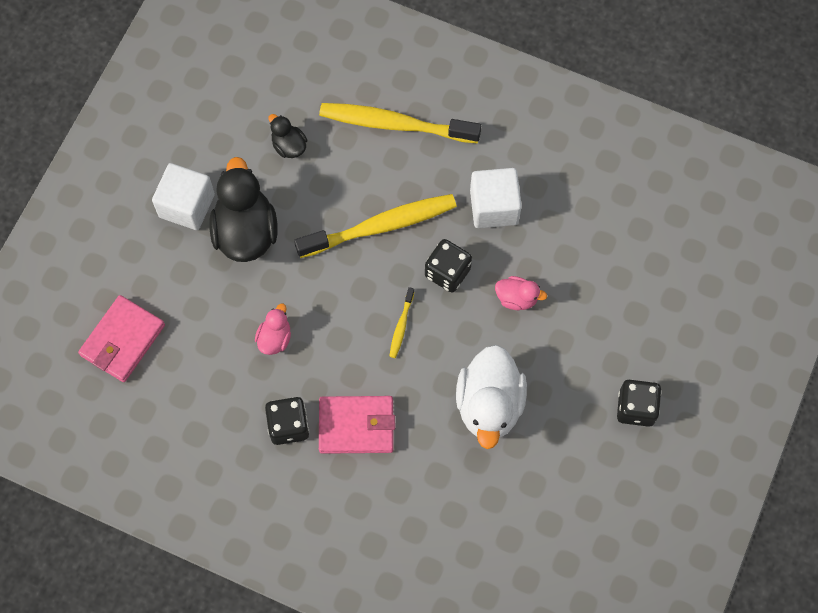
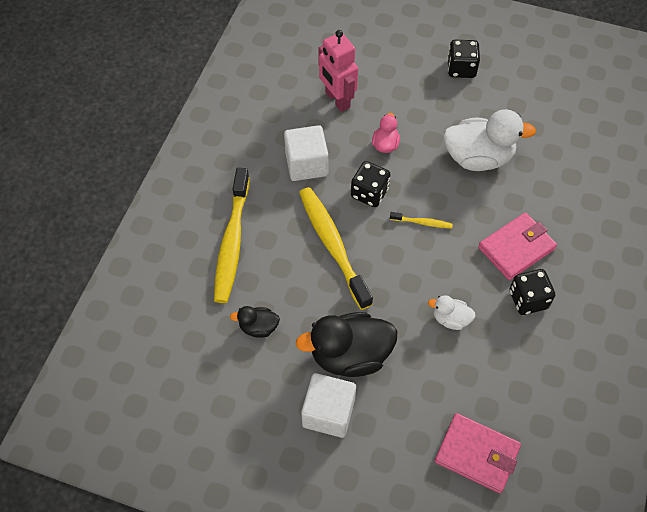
camera: 95 degrees left, 10 degrees down
(275, 338) = (450, 319): pink duck -> white duck
(289, 146) = (258, 327): black duck -> black duck turned 45 degrees clockwise
(356, 426) = (516, 248): pink wallet -> pink wallet turned 60 degrees clockwise
(590, 249) = (337, 100): none -> pink robot

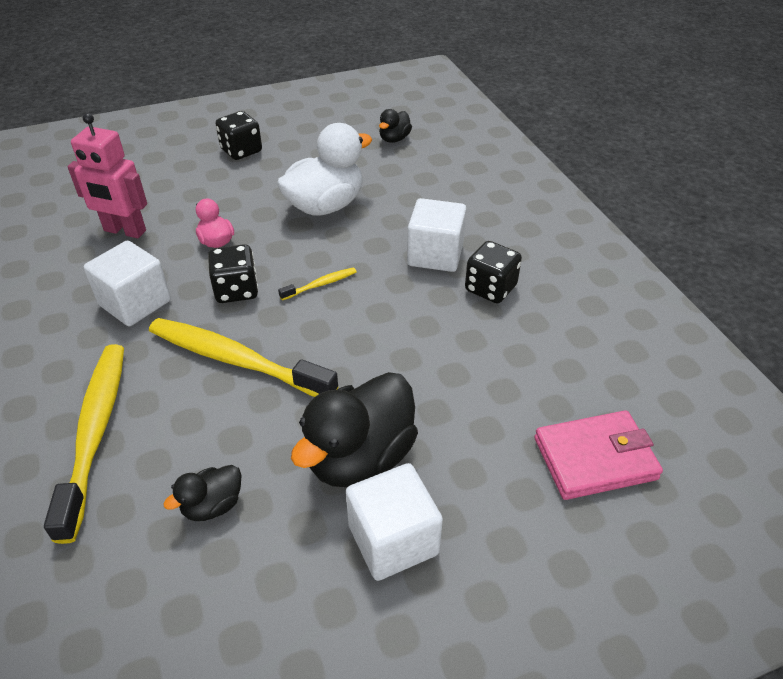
camera: 40 degrees left, 15 degrees down
(232, 242) = (95, 432): yellow toothbrush -> yellow toothbrush turned 150 degrees counterclockwise
(450, 319) = (435, 350): white duck -> none
(516, 248) = (435, 255): pink wallet -> white cube
(582, 123) = (394, 139): none -> black duck

